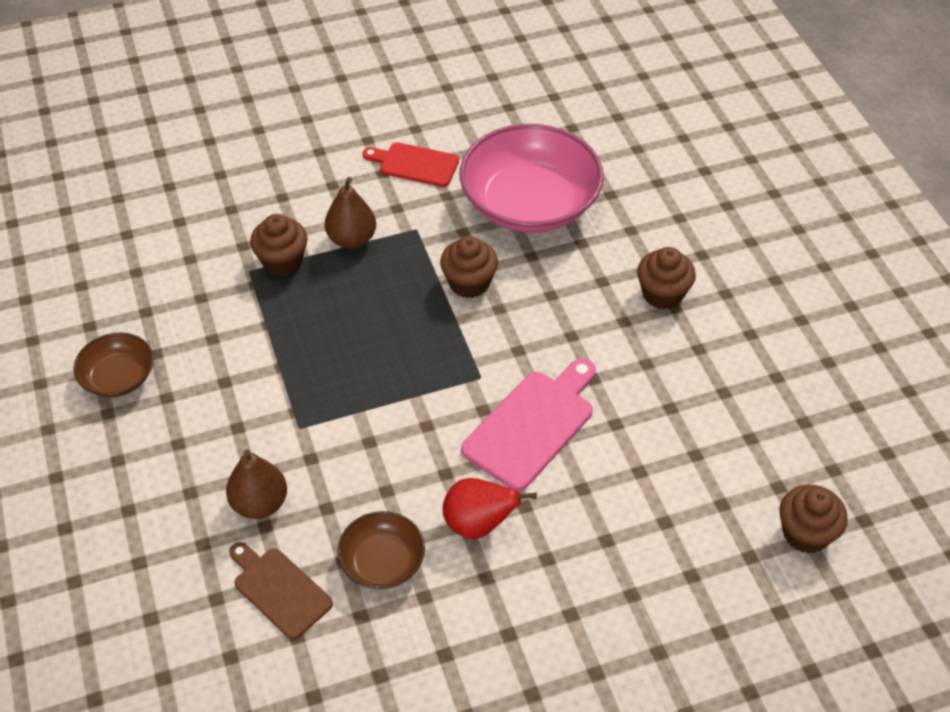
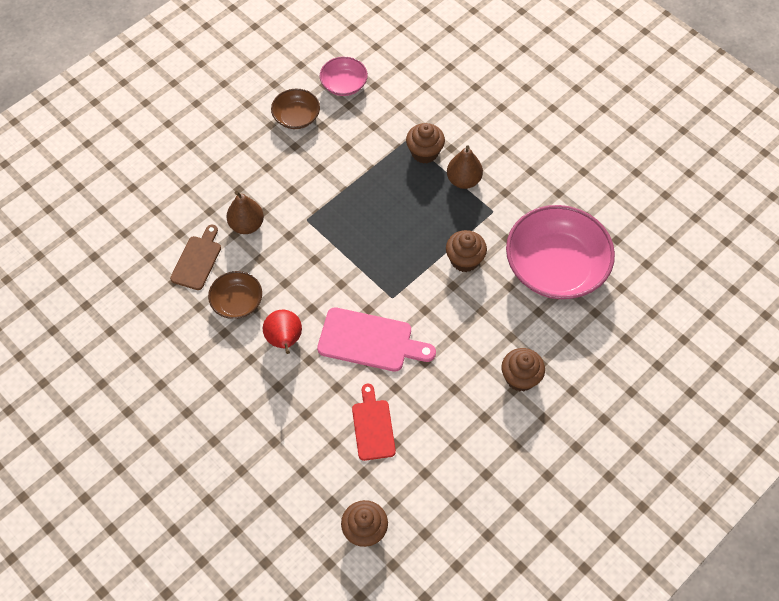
camera: 65 degrees right, 10 degrees up
(107, 304) = (344, 84): none -> pink bowl
(415, 164) = (550, 185): red cutting board -> red cutting board (373, 426)

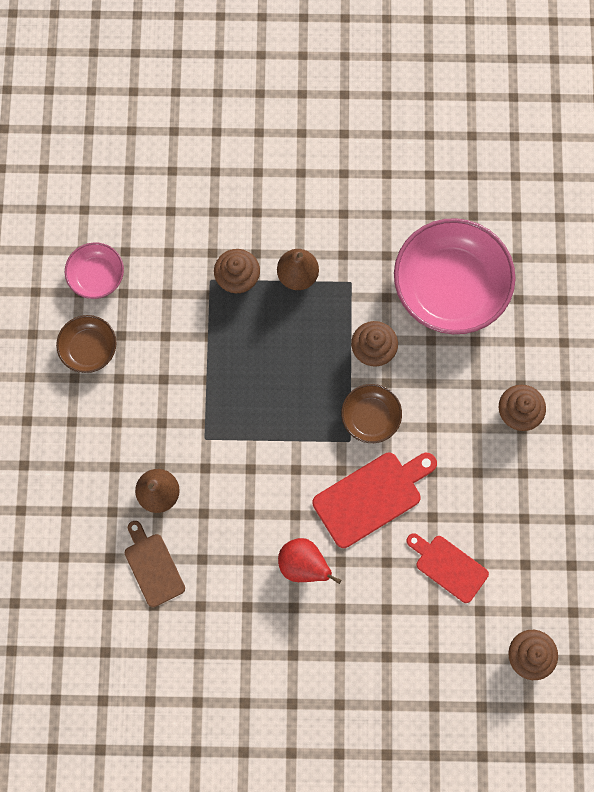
camera: 45 degrees left, 15 degrees up
(237, 302) = (228, 570): brown bowl -> brown bowl (370, 417)
(370, 341) = (372, 496): pink cutting board -> red cutting board

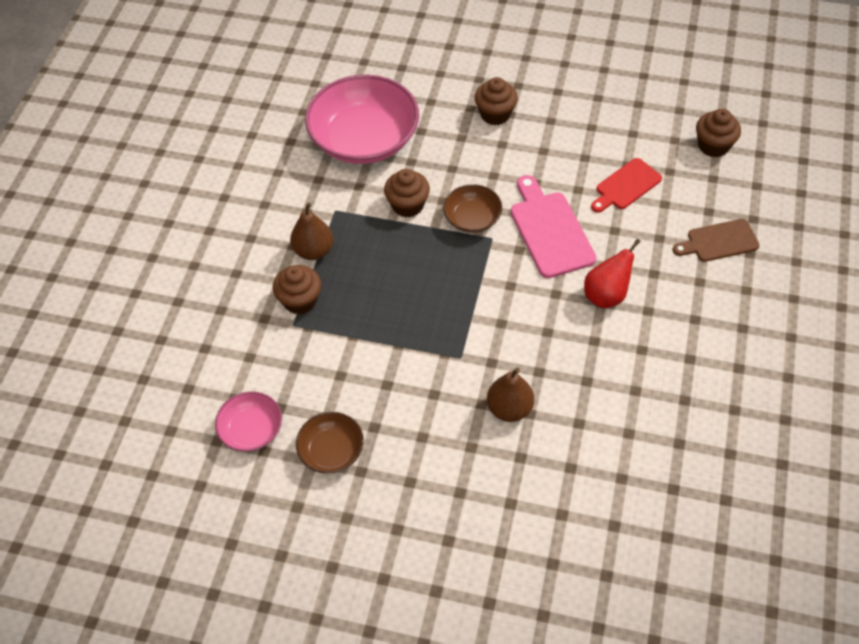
camera: 75 degrees left, 20 degrees down
(153, 566) = (587, 427): brown cutting board -> brown cutting board (719, 241)
(372, 496) = (549, 230): red cutting board -> pink cutting board

